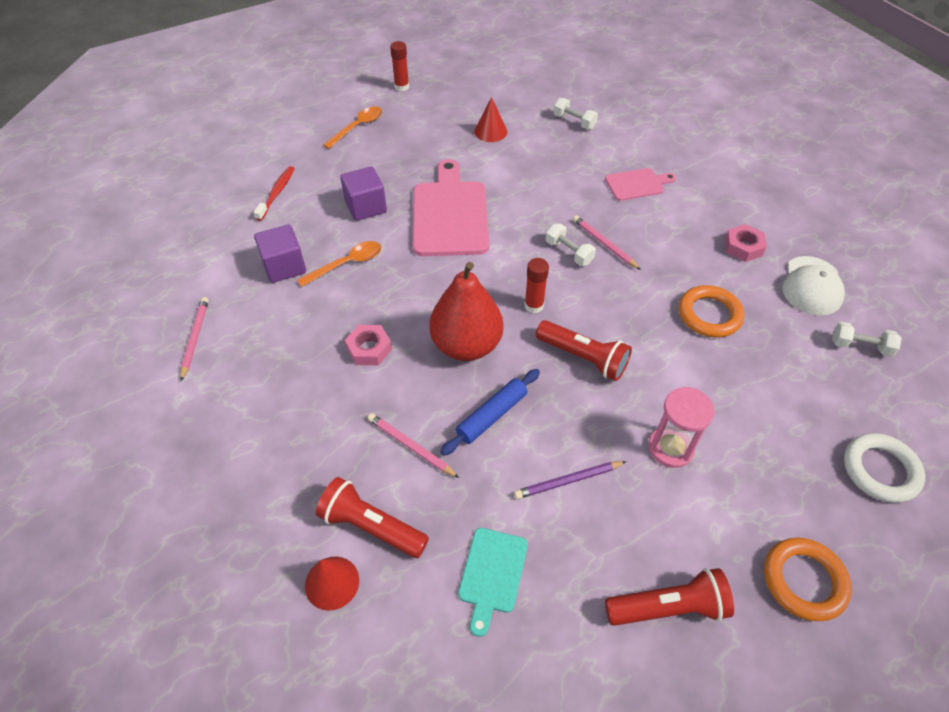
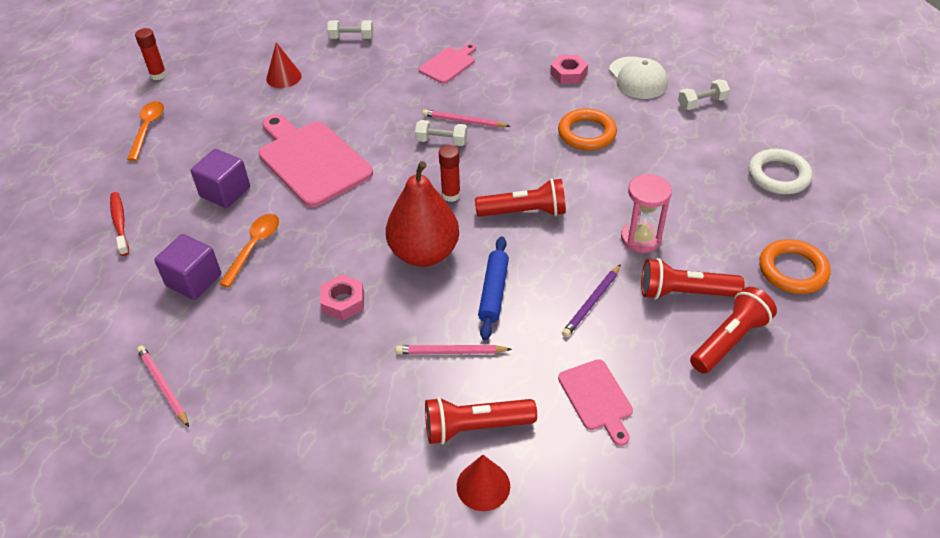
camera: 35 degrees left, 5 degrees down
(492, 574) = (597, 398): turquoise cutting board -> pink cutting board
(665, 529) = (684, 293): none -> red flashlight

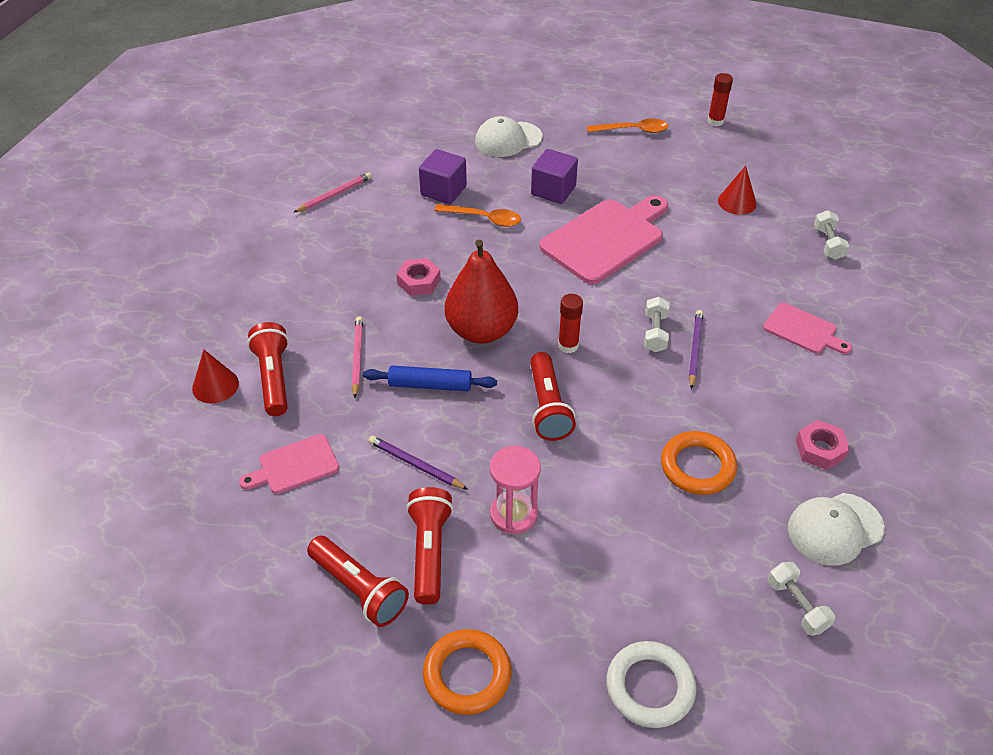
camera: 85 degrees right, 0 degrees up
(120, 223) = (508, 139): red toothbrush -> white cap
(464, 121) = (695, 350): pink pencil -> purple pencil

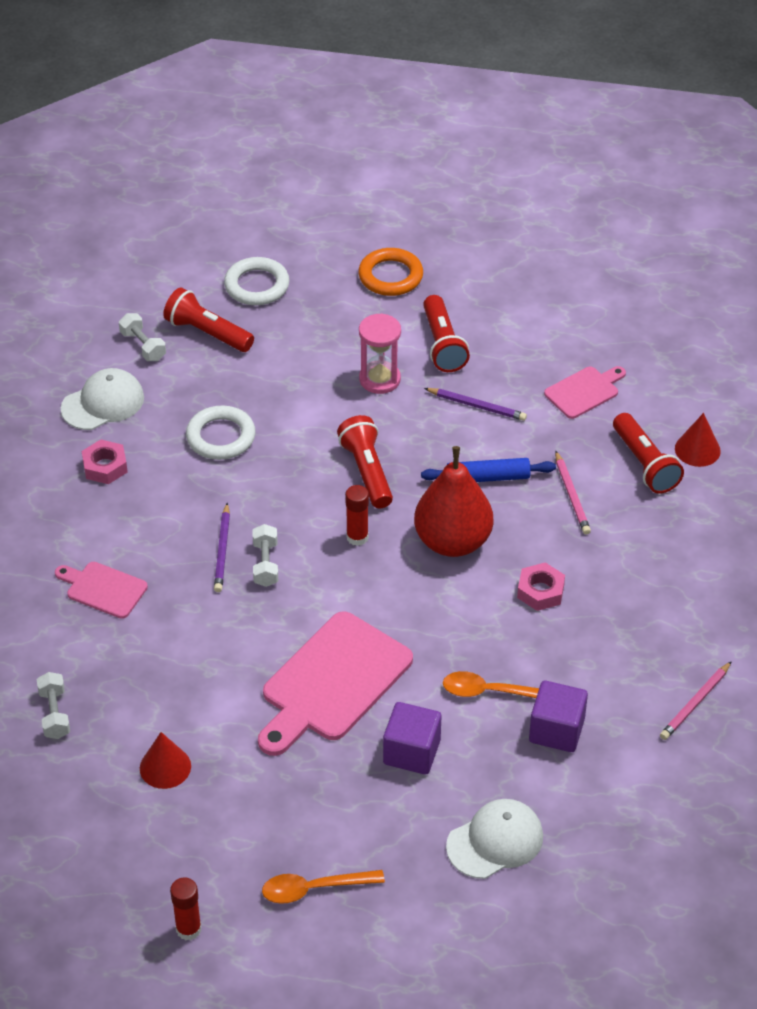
camera: 170 degrees right, 0 degrees up
(359, 589) = (489, 314): red flashlight -> red flashlight (207, 333)
(697, 466) = (221, 437): orange ring -> white ring

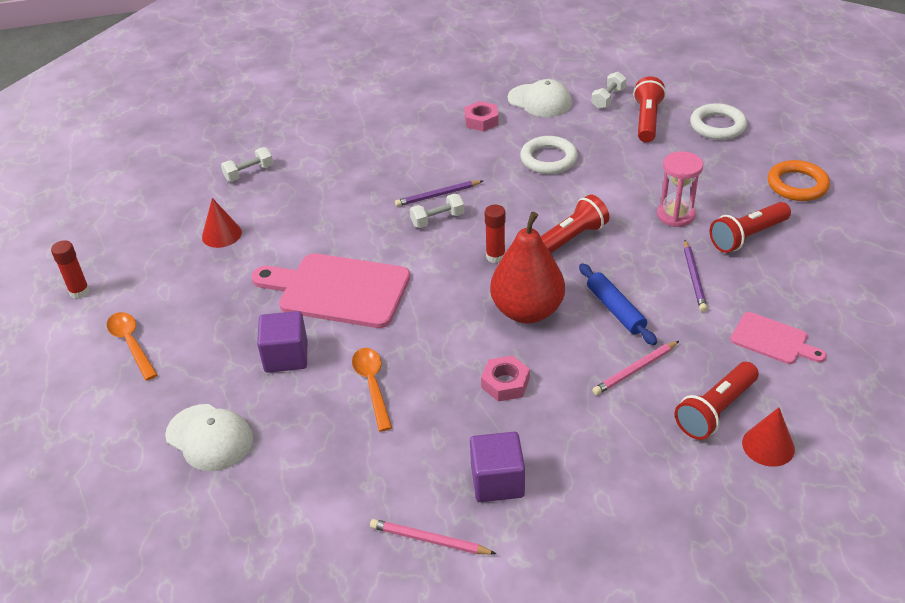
camera: 70 degrees right, 5 degrees down
(103, 589) = (369, 156): pink cutting board -> none
(556, 730) = (349, 442): purple cube -> purple cube (497, 481)

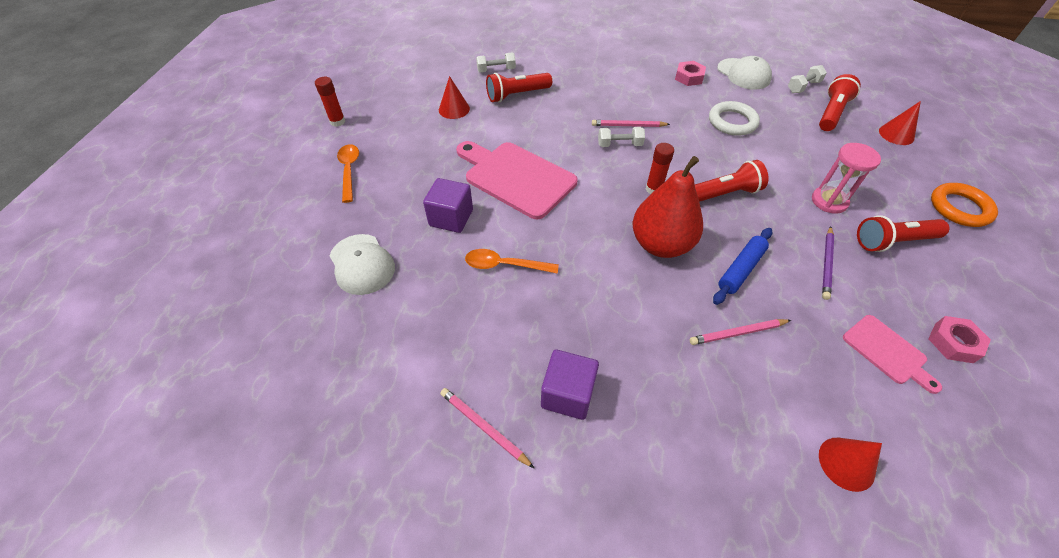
camera: 20 degrees right, 10 degrees up
(372, 385) = (504, 265): orange spoon -> orange spoon turned 90 degrees counterclockwise
(438, 195) = (628, 126): purple pencil -> pink pencil
(505, 383) = (614, 303): pink nut -> pink nut (953, 343)
(615, 310) = (740, 269): blue rolling pin -> blue rolling pin turned 45 degrees clockwise
(716, 410) = (803, 404): red flashlight -> red flashlight (517, 95)
(717, 126) = (896, 134): white ring -> red cone

